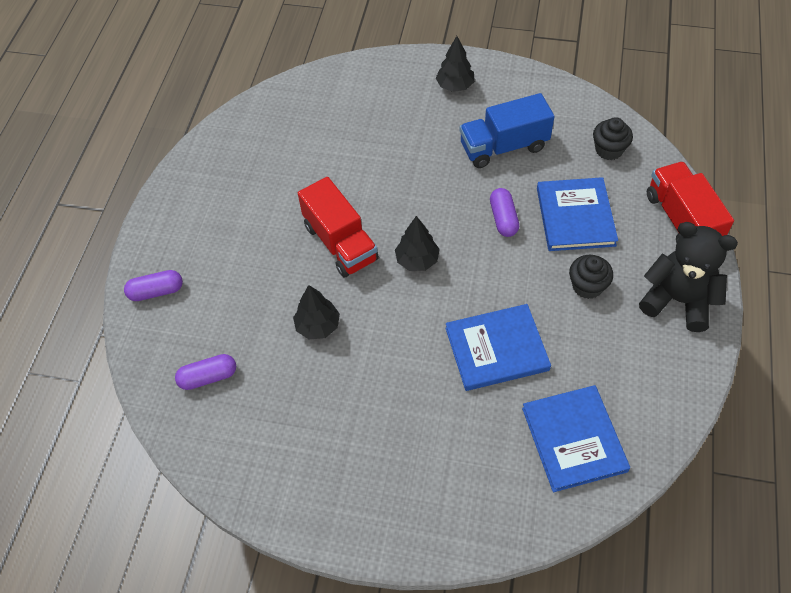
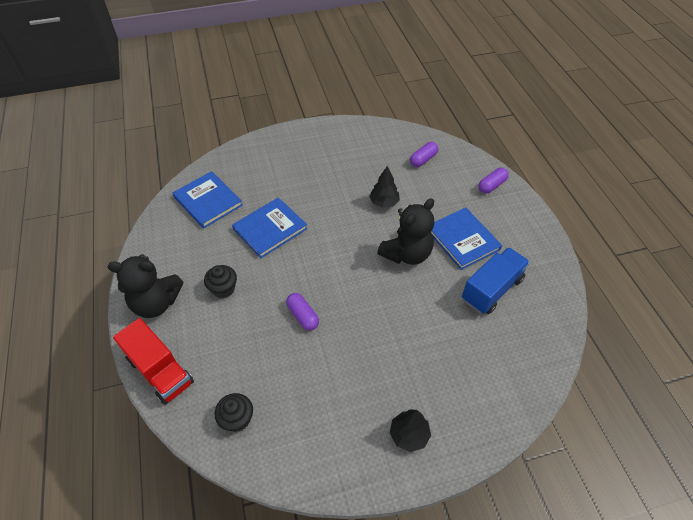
camera: 150 degrees right, 5 degrees down
(340, 243) = (406, 254): red truck -> black teddy bear
(417, 260) = (348, 262): black tree -> none
(504, 147) = (331, 383): blue truck -> blue truck (492, 289)
(575, 216) = (248, 340): blue book -> blue book (462, 240)

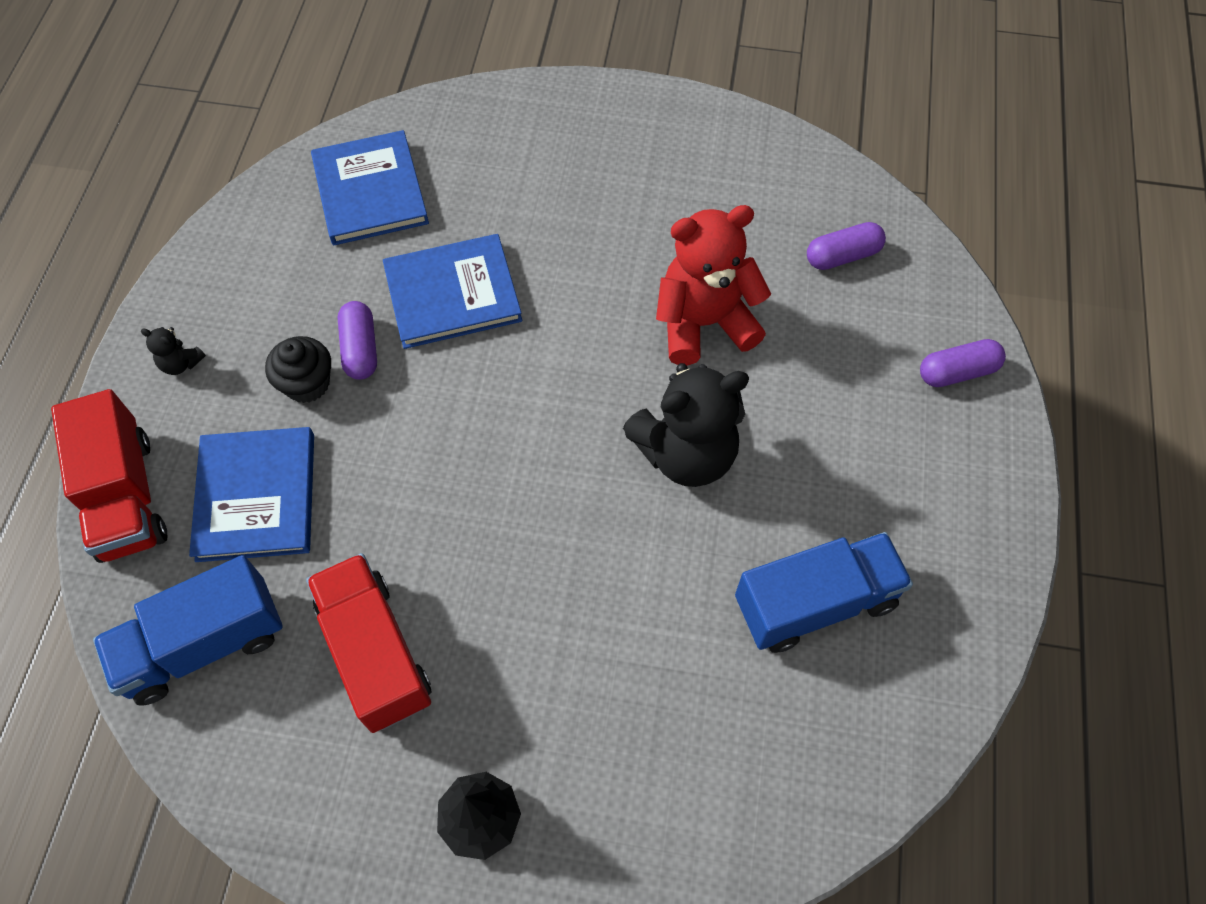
camera: 25 degrees right, 10 degrees up
(156, 303) = (181, 363): black teddy bear -> black teddy bear, size x0.41
(237, 419) = (204, 644): black cupcake -> blue truck
(303, 316) = (418, 498): purple capsule -> purple capsule (360, 349)
(321, 387) = (375, 653): none -> red truck
(384, 202) = (704, 323): black tree -> red teddy bear
(462, 240) = (819, 469): blue book -> blue book (256, 496)

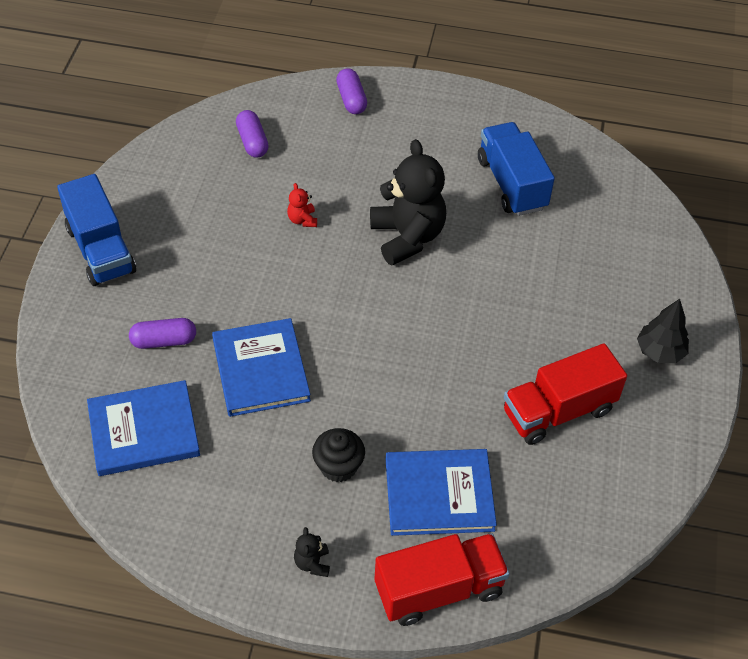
camera: 90 degrees left, 10 degrees down
(181, 363) = (312, 563): black teddy bear -> black teddy bear turned 150 degrees clockwise
(204, 644) = (559, 518): blue truck -> blue truck (101, 250)
(360, 349) = (308, 431): purple capsule -> purple capsule (164, 341)
(704, 323) = (302, 220): red teddy bear -> red teddy bear, size x0.41

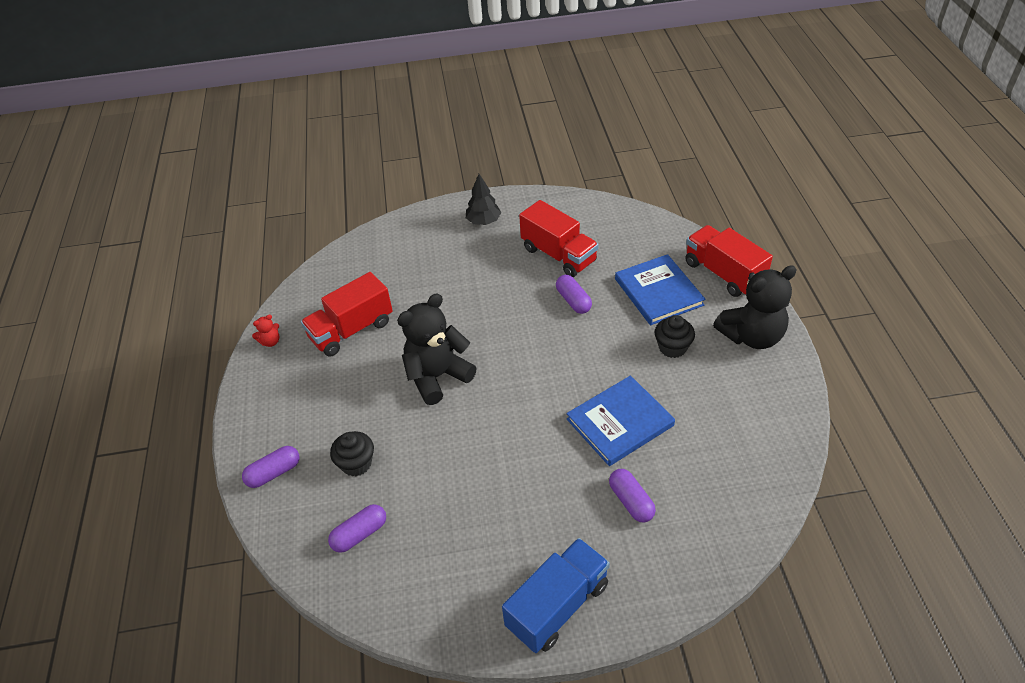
camera: 105 degrees left, 5 degrees down
(144, 430) = (722, 475): blue book -> none
(302, 220) = (448, 454): red teddy bear -> red teddy bear (270, 341)
(312, 563) = (751, 336): black teddy bear -> black teddy bear, size x2.44
(329, 154) = (356, 463): none -> black cupcake
(465, 396) = (573, 301): none -> purple capsule
(511, 184) = (351, 330): blue truck -> red truck

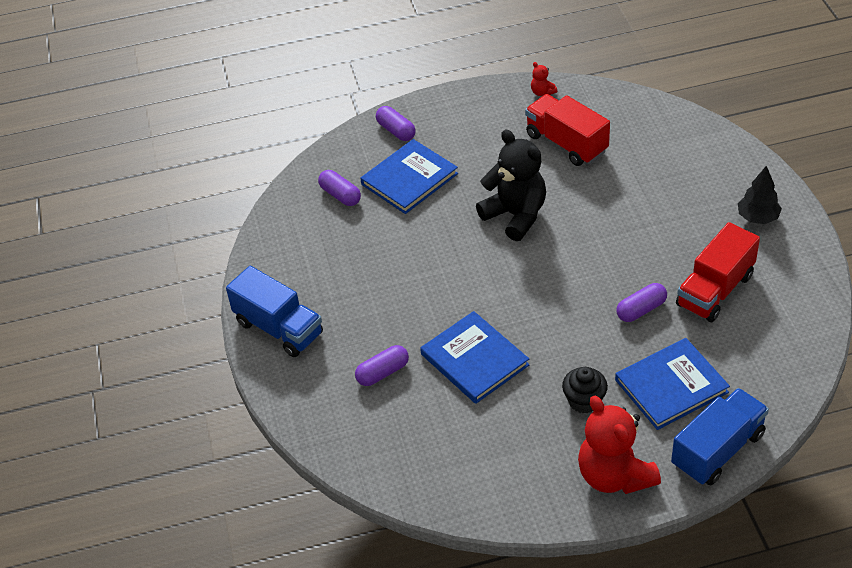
camera: 85 degrees right, 0 degrees up
(356, 463) = (409, 179): black cupcake -> blue book
(723, 274) = (717, 450): red truck -> blue truck
(751, 336) = (614, 475): black teddy bear -> red teddy bear

